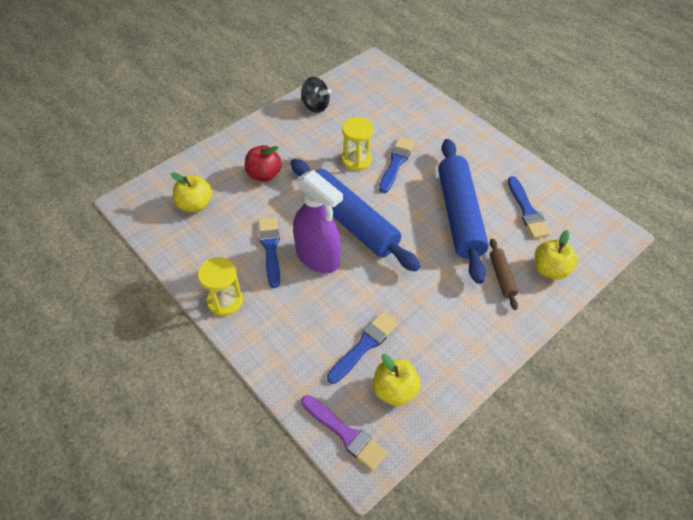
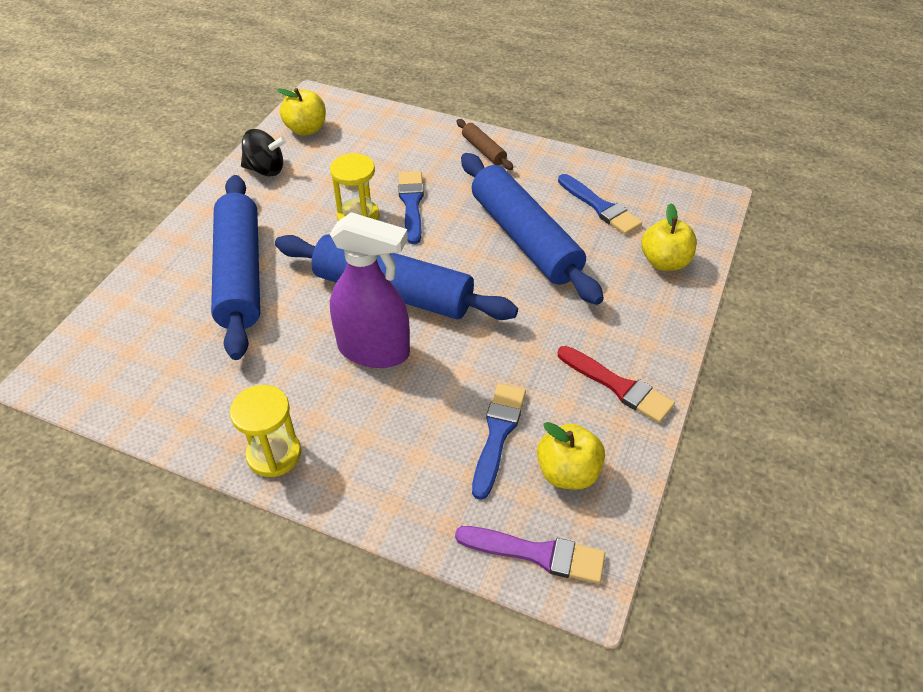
camera: 25 degrees left, 5 degrees down
(195, 204) = (159, 345): yellow apple -> yellow apple (306, 129)
(264, 174) = (240, 274): red apple -> blue rolling pin
(270, 248) = (302, 363): blue brush -> none
(462, 346) = (617, 386): none -> red brush
(501, 277) = (615, 290): brown rolling pin -> brown rolling pin (484, 150)

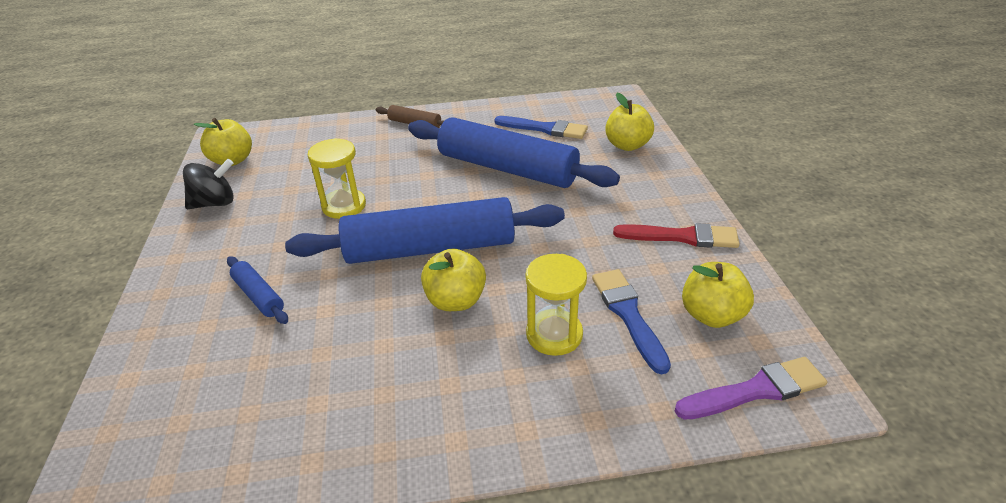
camera: 30 degrees left, 10 degrees down
(240, 274) = (259, 296): blue rolling pin -> blue rolling pin, size x0.43
(274, 454) = (436, 438): yellow hourglass -> yellow hourglass (554, 334)
(374, 350) = (455, 300): purple spray bottle -> yellow apple
(411, 204) = (386, 180): blue brush -> none

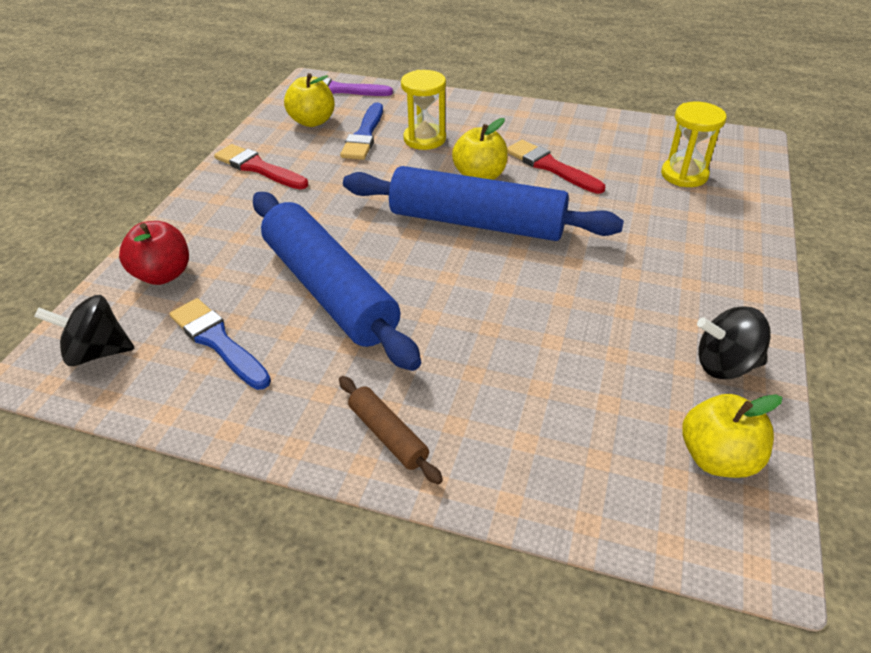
camera: 155 degrees left, 5 degrees up
(259, 296) = (650, 227): blue rolling pin -> none
(344, 206) = (550, 301): yellow hourglass -> yellow hourglass (684, 175)
(380, 342) = (550, 167): none -> red brush
(603, 108) = (97, 352): none -> black spinning top
(627, 145) = (163, 274): yellow apple -> red apple

